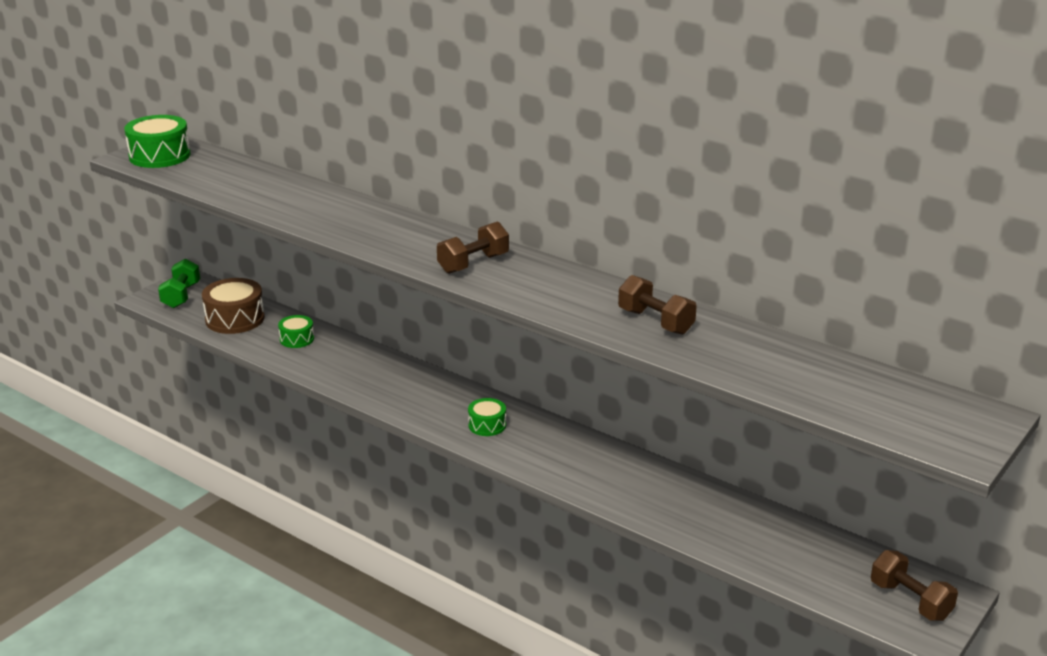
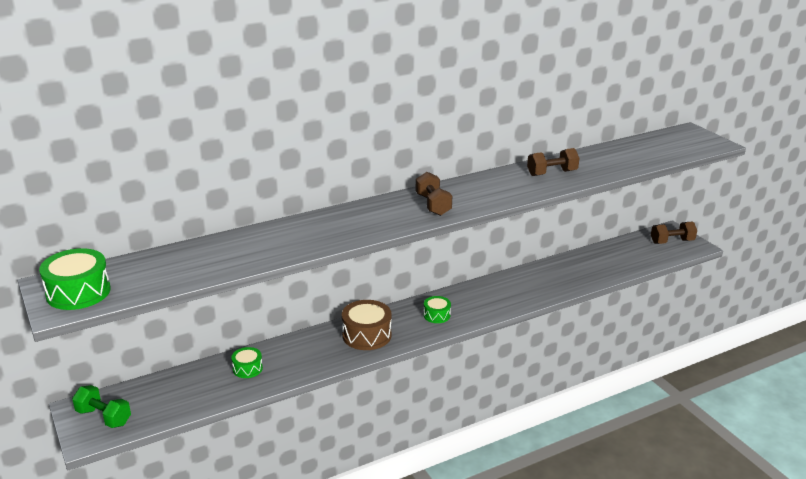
camera: 65 degrees left, 0 degrees up
(235, 319) = (180, 394): brown drum -> brown drum (366, 335)

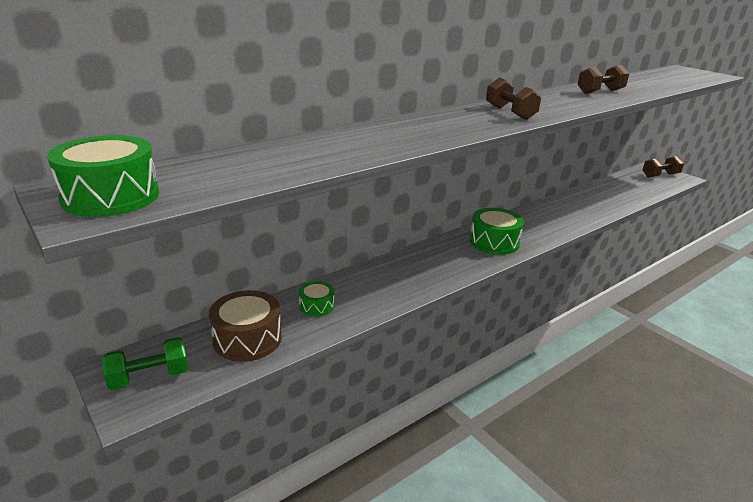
camera: 10 degrees left, 0 degrees up
(104, 417) = (149, 377): green dumbbell -> green dumbbell turned 45 degrees counterclockwise
(366, 335) = (433, 264): brown drum -> brown drum (247, 339)
(436, 315) = (494, 242): green drum -> green drum, size x1.76

